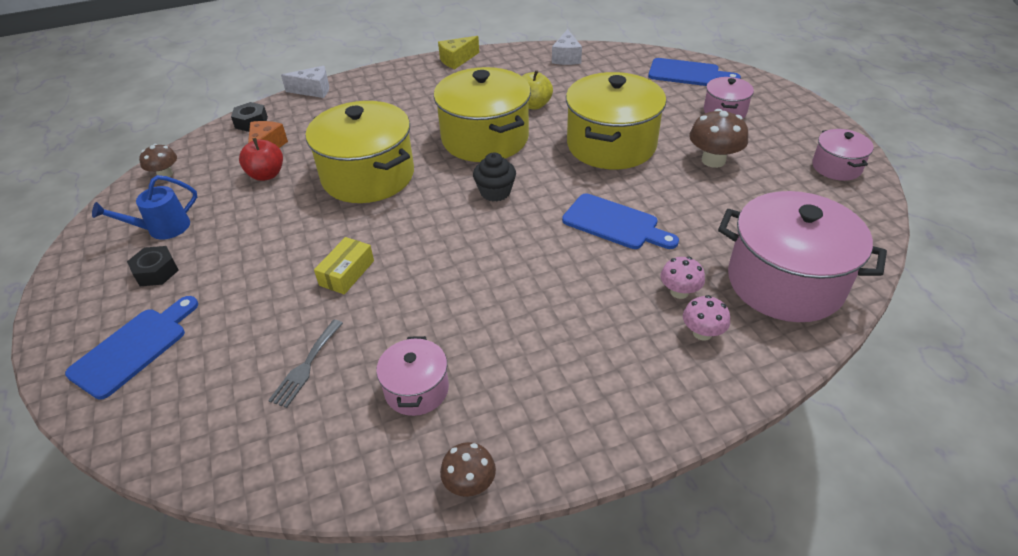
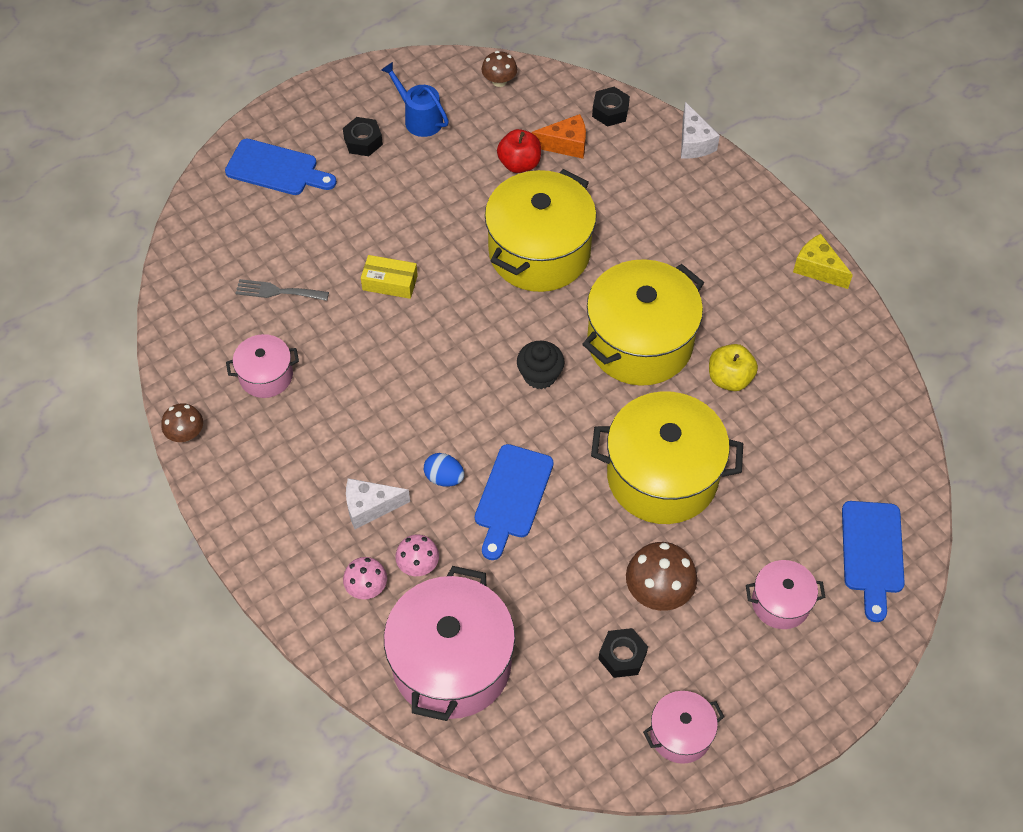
camera: 75 degrees right, 15 degrees up
(566, 57) = (868, 395): white cheese -> white cheese (370, 507)
(586, 263) = (444, 477): none -> blue egg
(771, 185) = (622, 656): none -> black nut

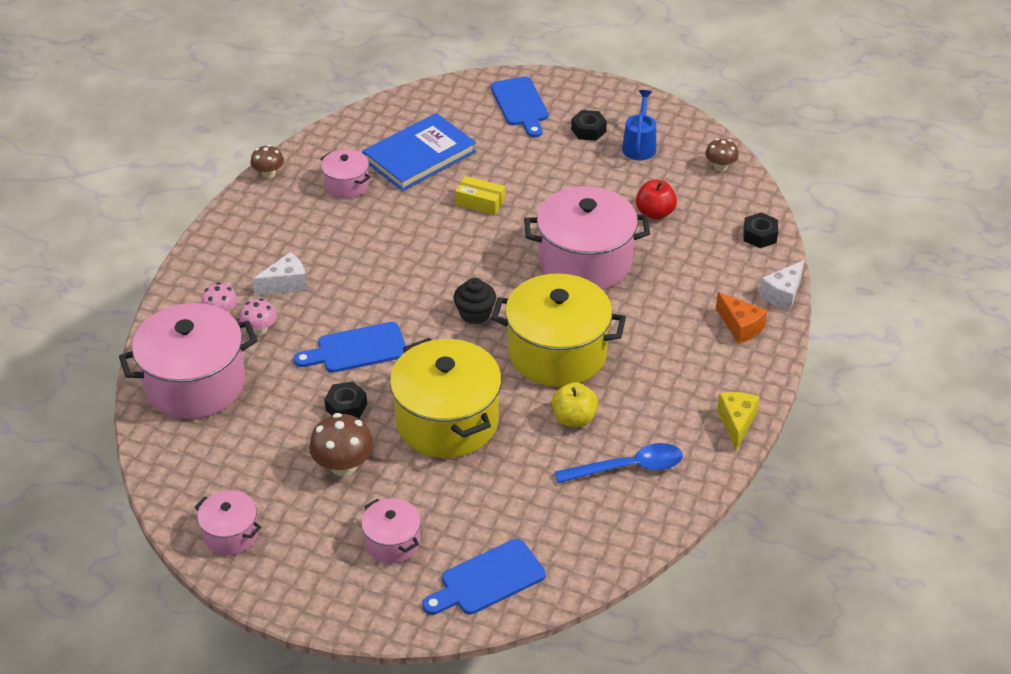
camera: 55 degrees right, 15 degrees down
(277, 291) = (419, 156): grey fork -> blue book
(370, 507) = (286, 284): white cheese -> white cheese turned 105 degrees clockwise
(390, 283) = (480, 202): yellow box -> yellow box turned 45 degrees counterclockwise
(444, 477) = (342, 308): blue egg -> none
(539, 252) = (585, 261): yellow pot -> pink pot
(565, 144) = (700, 227): orange cheese -> orange cheese (740, 327)
(622, 656) = (271, 471): black nut -> black nut (346, 407)
(814, 374) = (628, 468): none -> blue spoon

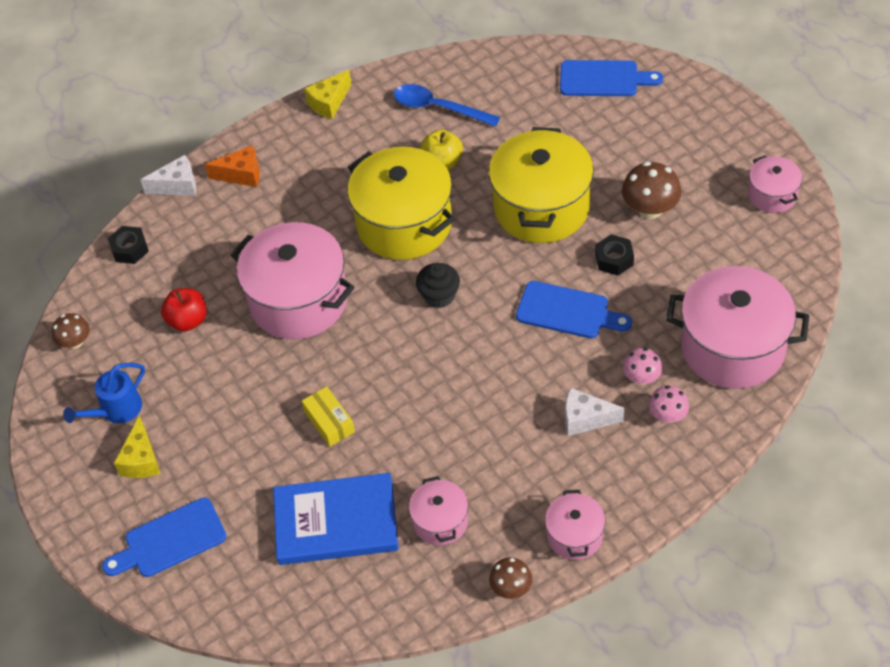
camera: 140 degrees left, 10 degrees up
(392, 542) = (652, 134): pink pot -> pink pot (574, 535)
(520, 104) = (170, 540): blue cutting board -> blue cutting board turned 135 degrees counterclockwise
(588, 130) = (141, 460): black nut -> yellow cheese
(740, 327) = (241, 174): orange cheese -> orange cheese turned 90 degrees clockwise

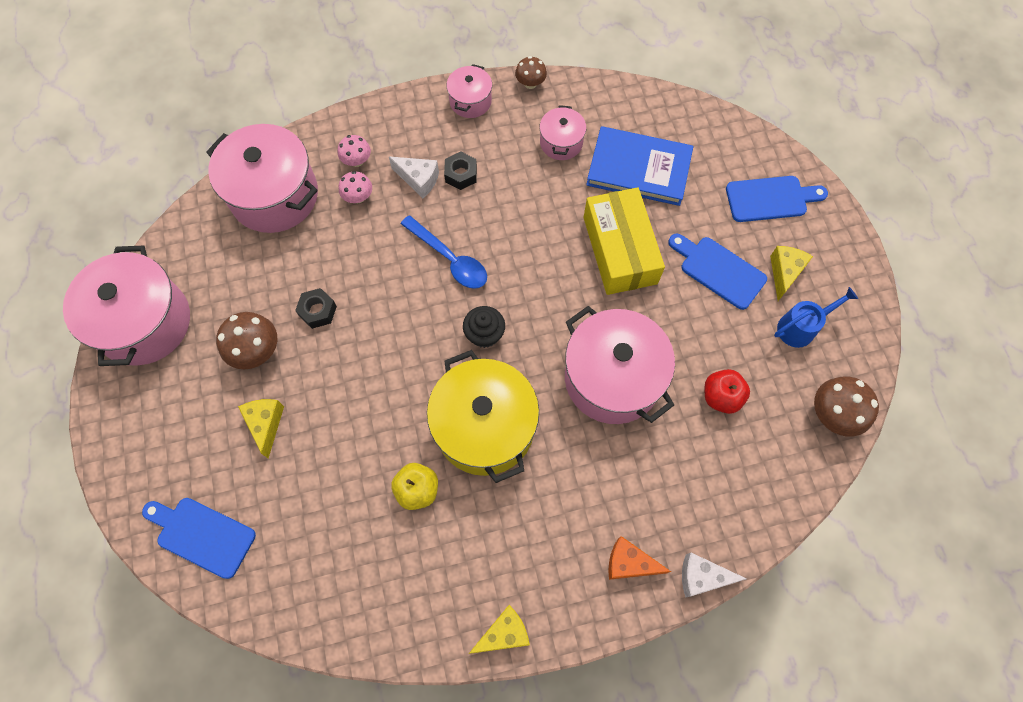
camera: 165 degrees left, 15 degrees up
(75, 342) = (833, 414): brown mushroom -> brown mushroom, size x1.60
(130, 249) = (766, 507): black nut -> black nut (461, 174)
(329, 422) = (619, 250): yellow box -> yellow box, size x2.05
(438, 108) = (389, 570): blue spoon -> blue spoon (449, 259)
(541, 207) = (350, 393): yellow pot -> none
(567, 311) = (383, 276): blue cutting board -> blue cutting board (718, 270)
(602, 161) = (265, 424): none -> yellow cheese
(772, 195) = (144, 322): pink pot -> pink pot, size x1.99

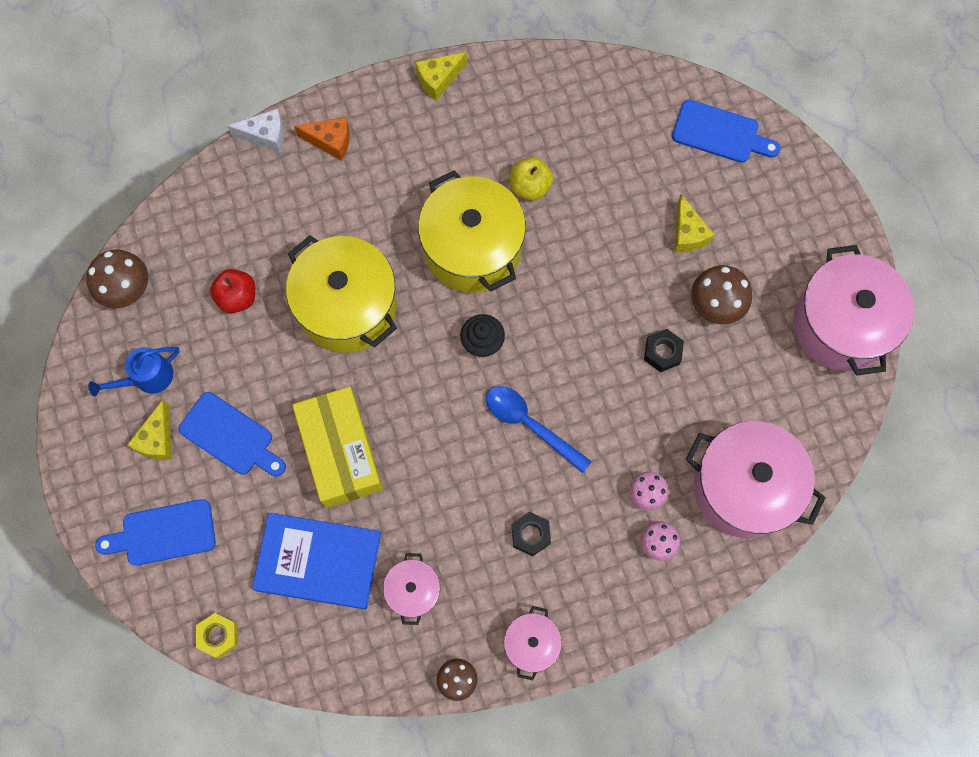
camera: 175 degrees right, 5 degrees up
(419, 180) = (579, 523): white cheese -> none
(612, 378) = (347, 307): pink pot -> yellow pot
(717, 124) = (219, 635): none -> yellow nut

